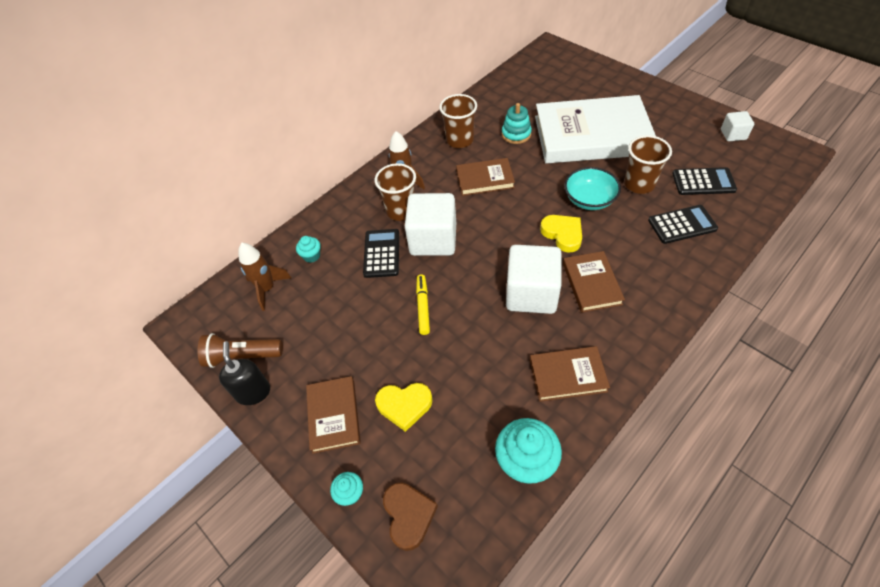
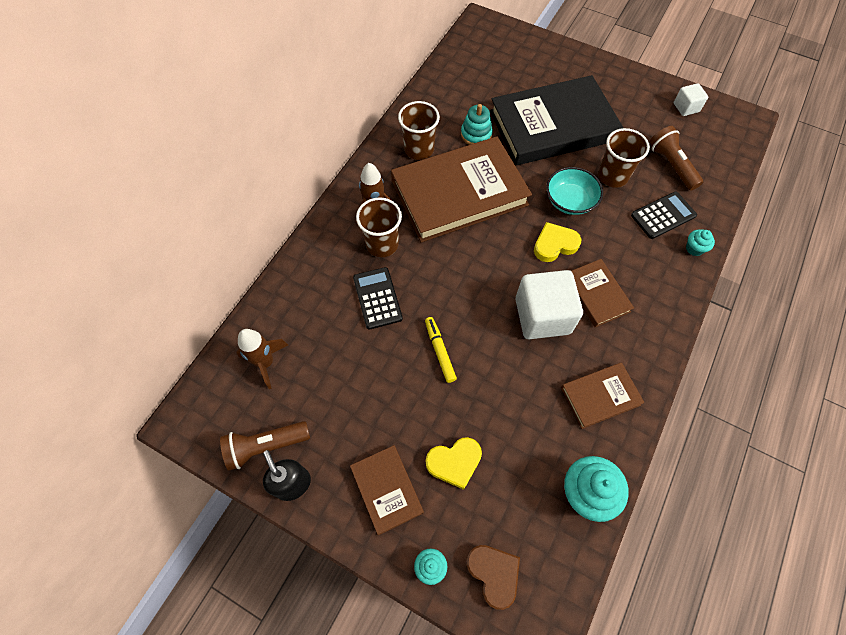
camera: 20 degrees left, 10 degrees up
(311, 256) = (302, 314): turquoise cupcake -> turquoise cupcake (694, 248)
(433, 239) = (426, 273): white cube -> none
(485, 179) = (459, 193): brown book -> brown book, size x2.08
(562, 234) = (554, 244): yellow heart -> yellow heart turned 60 degrees counterclockwise
(592, 135) = (553, 126): white book -> black book
(703, 182) = (671, 165): black calculator -> brown flashlight

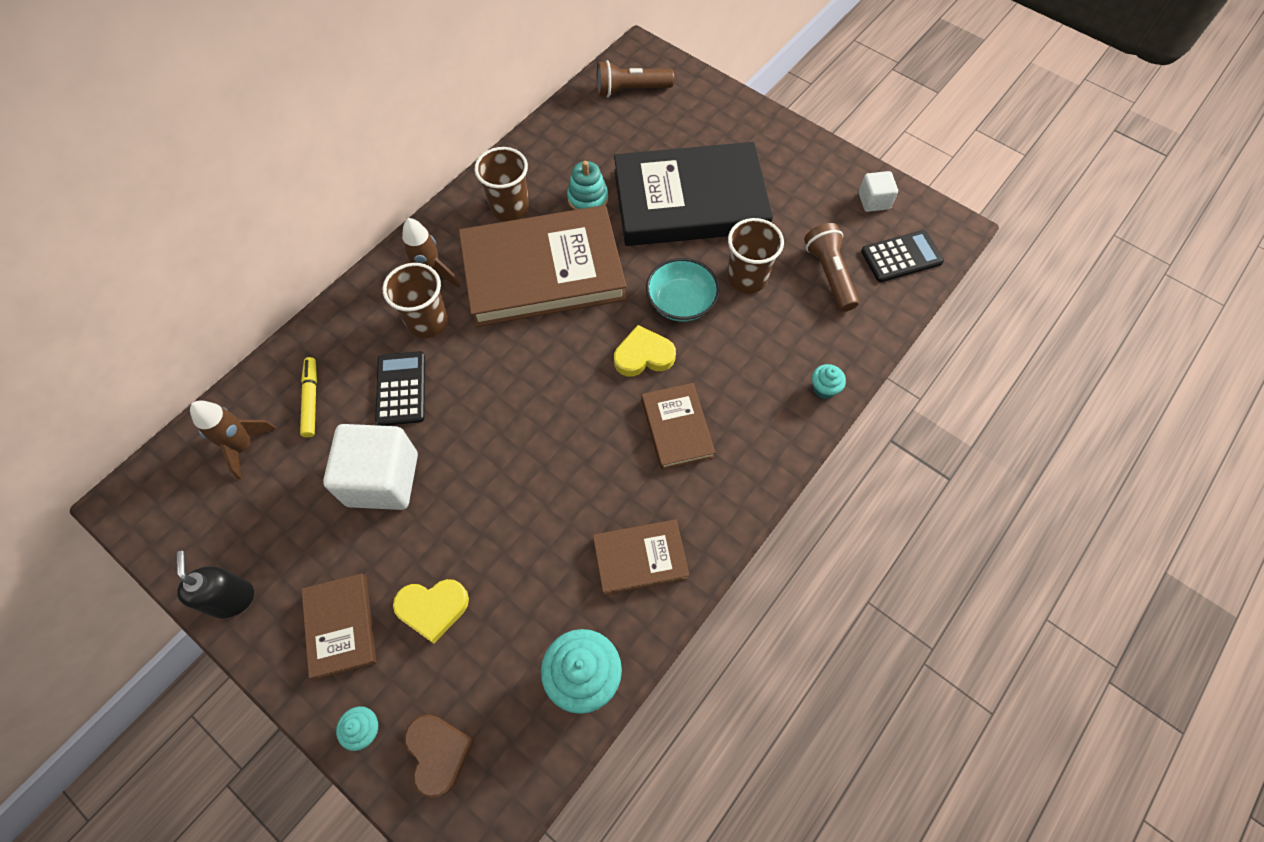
camera: 10 degrees right, 0 degrees up
(266, 446) = (214, 547): brown flashlight -> brown flashlight (631, 90)
(440, 351) = (457, 467): yellow marker -> yellow marker (311, 400)
(542, 316) = (599, 444): white cube -> white cube (382, 479)
(663, 216) = (797, 339): black calculator -> black calculator (901, 257)

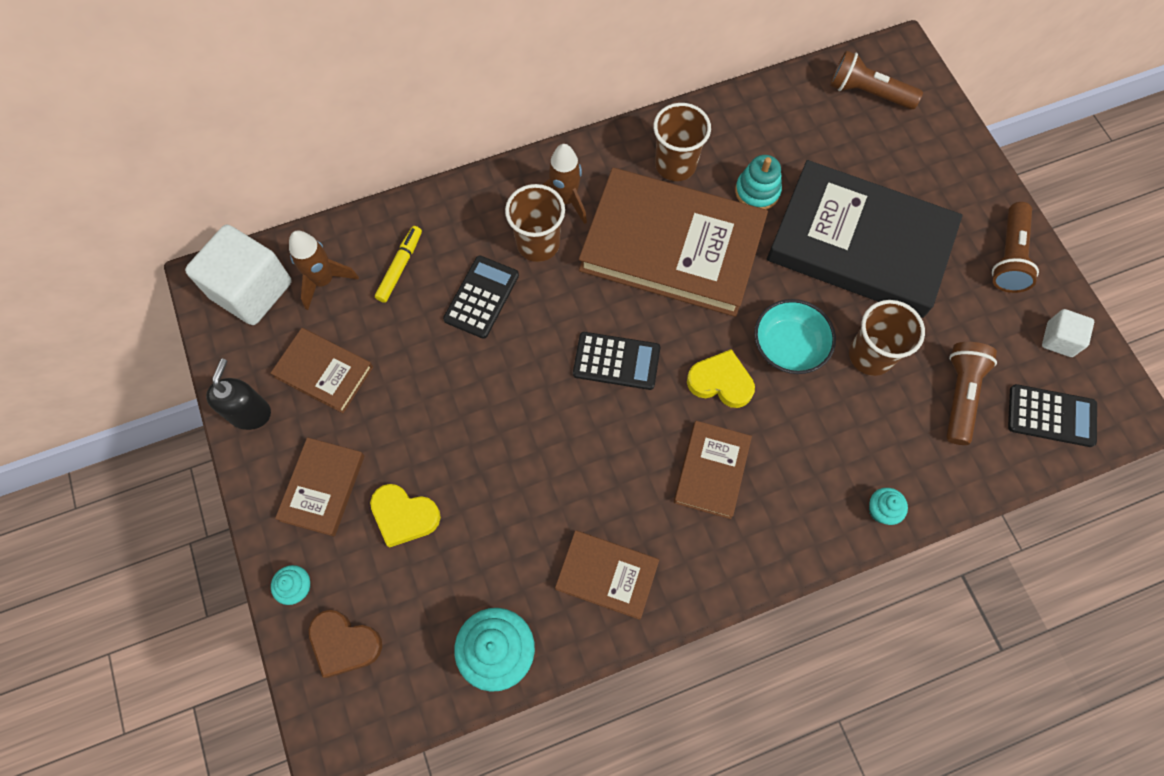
camera: 30 degrees right, 5 degrees up
(286, 524) = (324, 372): none -> brown book
(382, 479) = (422, 374): white cube -> white cube (251, 290)
(438, 753) = (344, 644): brown heart -> brown heart turned 105 degrees clockwise
(548, 382) = (616, 361): none -> black calculator
(803, 160) = (1008, 257): none -> brown flashlight

